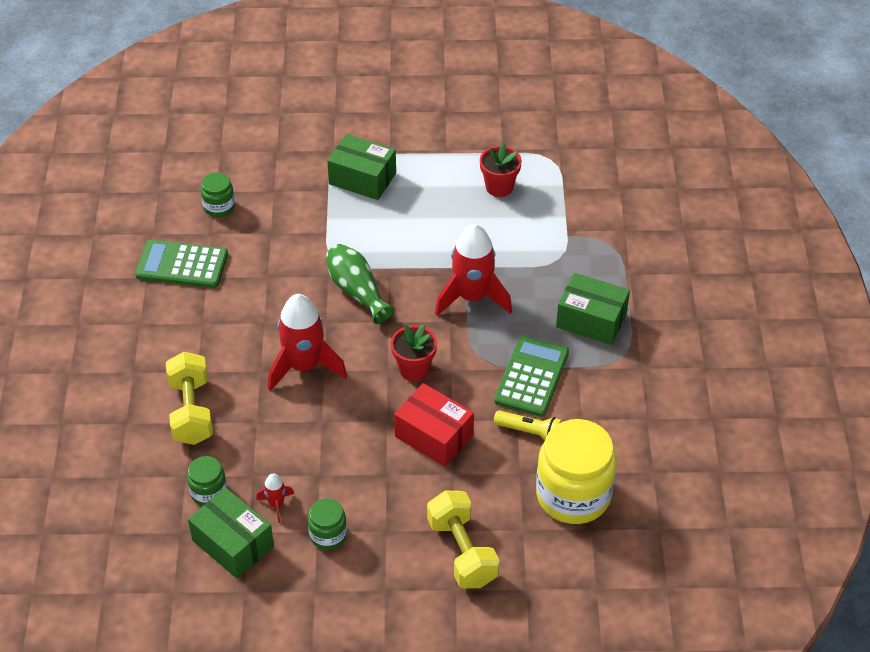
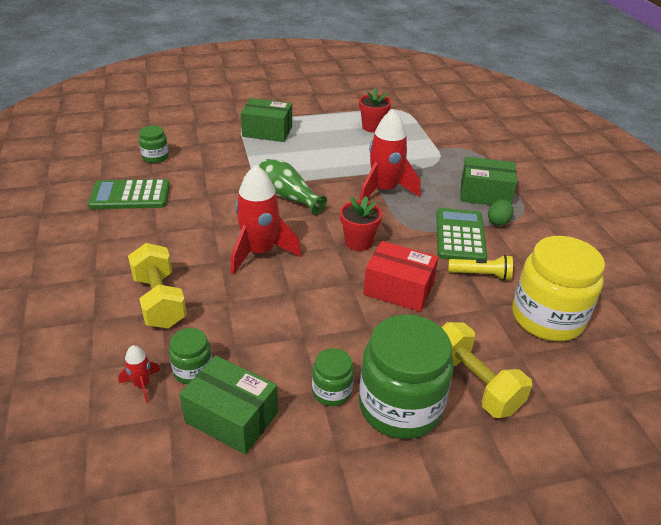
camera: 15 degrees left, 10 degrees down
(276, 504) = (268, 371): red rocket -> red rocket (142, 384)
(384, 560) = (400, 406): none -> green jar
(586, 364) = (498, 222): none -> green egg

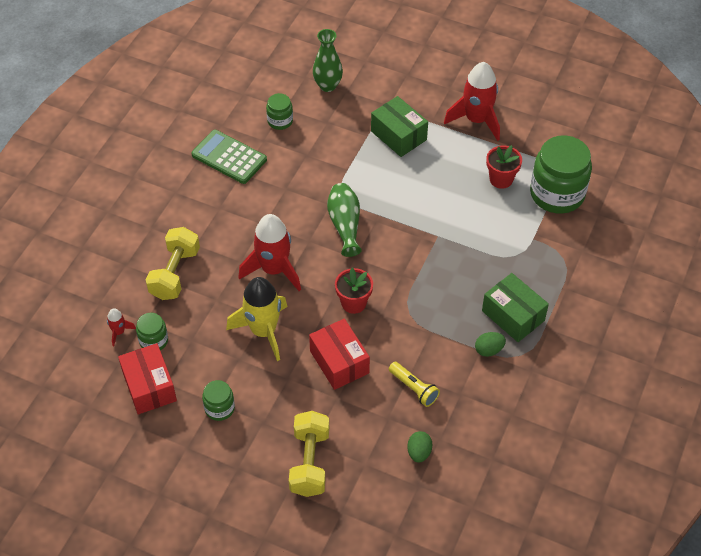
camera: 40 degrees right, 15 degrees up
(175, 124) = (327, 85): none -> green vase
(231, 417) = (149, 386): green box -> red box
(302, 302) = (263, 331): none -> yellow rocket
(384, 190) = (430, 262): red rocket -> red rocket (476, 120)
(400, 406) = (249, 445): green jar -> green jar (557, 194)
(460, 236) = (440, 344): green calculator -> none
(547, 318) = (419, 452): yellow jar -> green egg

